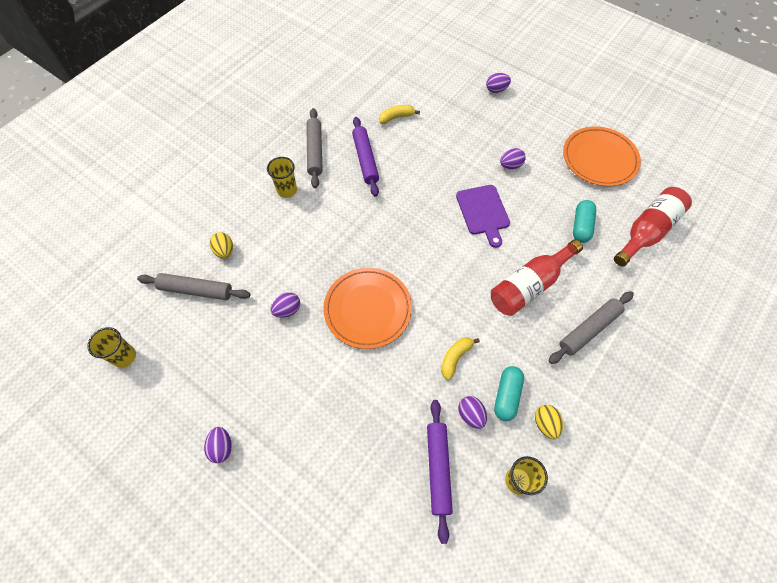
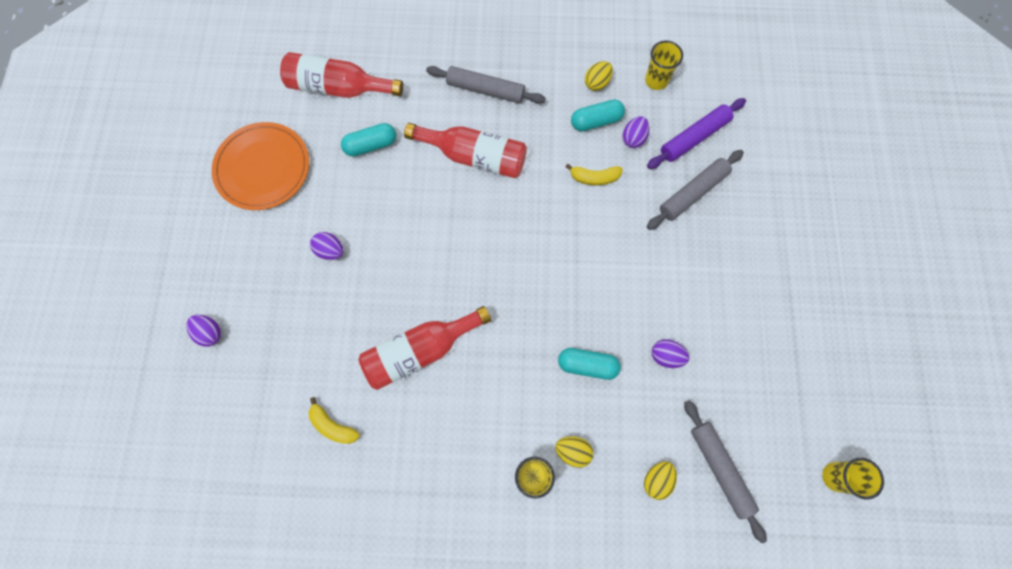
camera: 125 degrees left, 10 degrees up
(222, 447) = (821, 312): purple egg -> none
(281, 218) = (573, 451): none -> yellow egg
(315, 151) = (453, 488): grey rolling pin -> grey rolling pin (693, 193)
(322, 259) = (587, 365): none -> turquoise capsule
(365, 160) = (426, 416): purple rolling pin -> none
(368, 309) = (606, 281): orange plate -> none
(406, 177) = (420, 351): none -> red bottle
(483, 212) = (415, 243): purple cutting board -> none

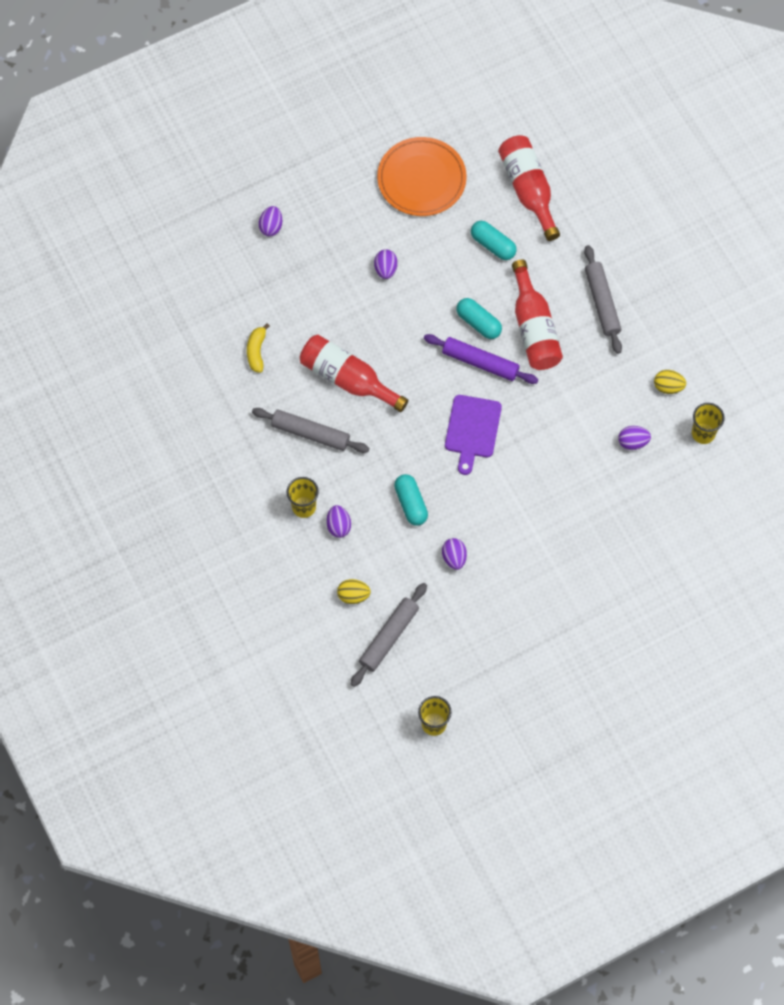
camera: 60 degrees right, 5 degrees down
(543, 265) = (472, 430): none -> purple cutting board
(573, 451) = (338, 526): yellow egg -> purple egg
(594, 178) = (575, 429): yellow banana -> none
(596, 121) = (630, 405): turquoise capsule -> turquoise capsule (478, 323)
(693, 193) = (611, 513): grey rolling pin -> grey rolling pin (310, 433)
(694, 137) = (666, 490): purple rolling pin -> purple rolling pin (480, 362)

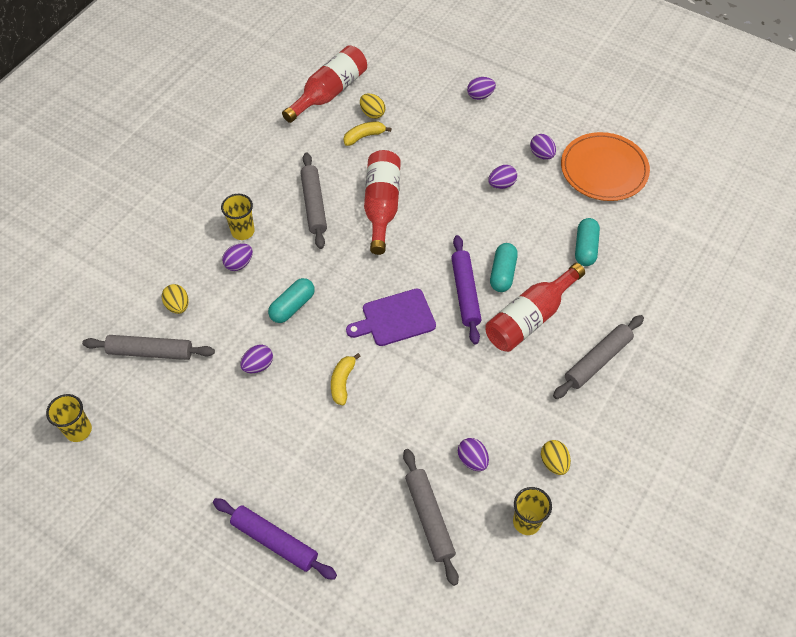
camera: 60 degrees right, 10 degrees down
(232, 330) = (372, 113): none -> yellow egg
(373, 217) = (541, 154): none -> purple egg
(509, 501) = (342, 382): none -> yellow banana
(528, 190) = (660, 248): red bottle -> red bottle (329, 92)
(618, 617) = (274, 541): none -> purple rolling pin
(662, 498) = (429, 518): none -> grey rolling pin

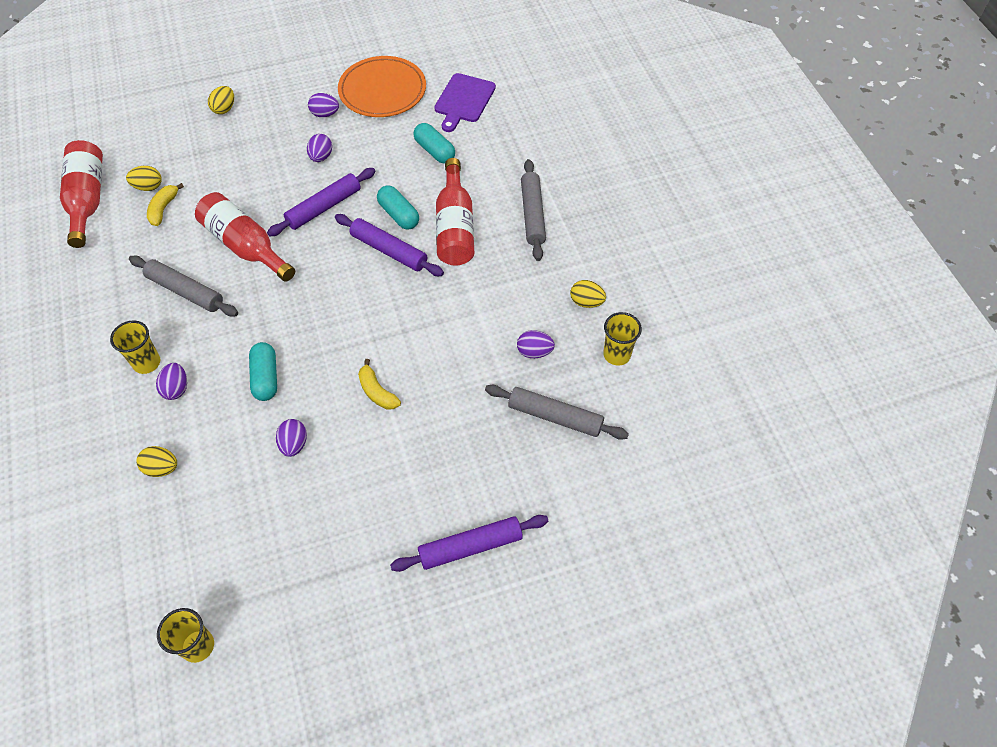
camera: 50 degrees left, 0 degrees up
(150, 352) = (184, 524): grey rolling pin -> none
(395, 318) = (360, 313): purple cutting board -> purple cutting board (464, 100)
(460, 223) = (324, 207): none -> purple rolling pin
(480, 95) = (224, 109): purple egg -> yellow egg

